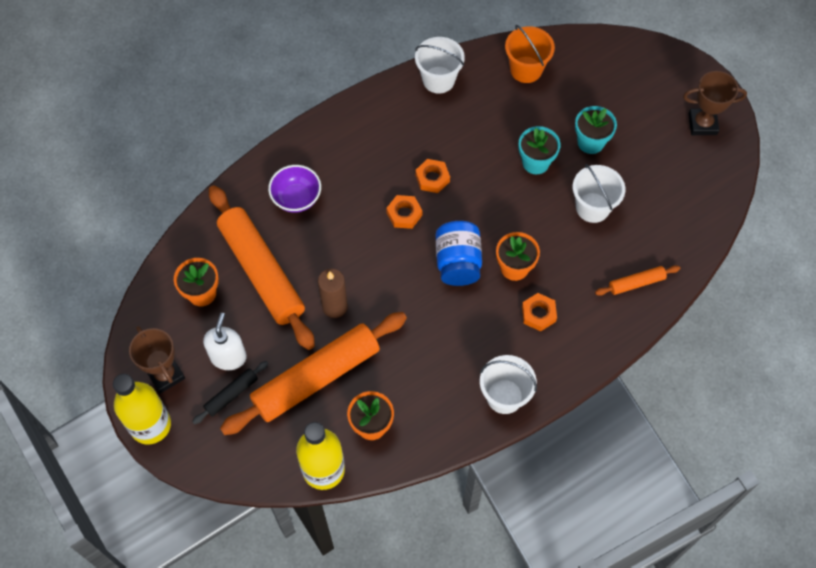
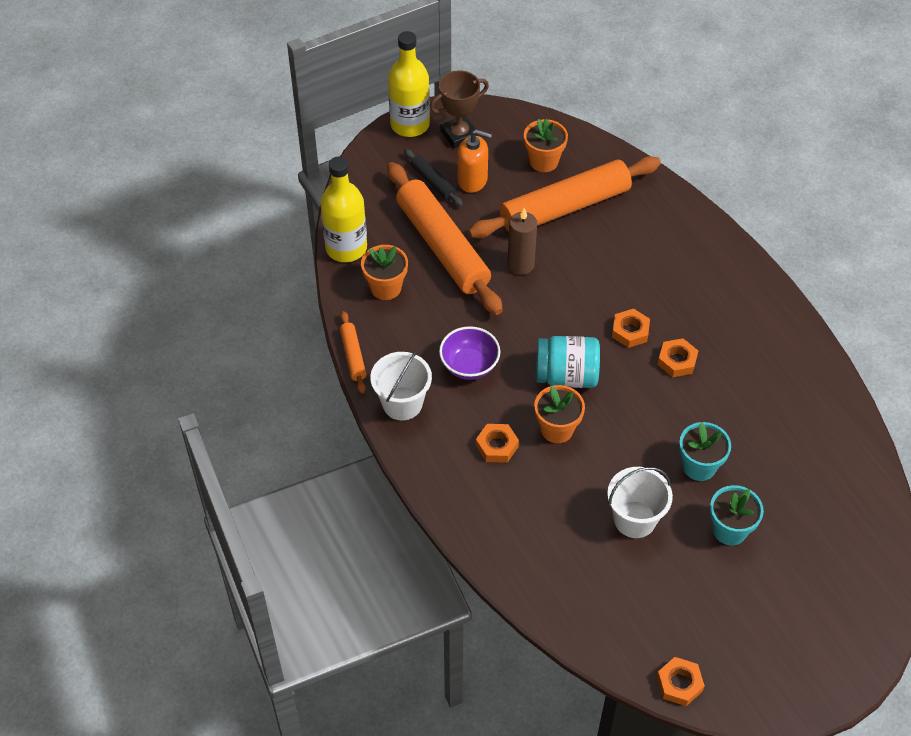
camera: 95 degrees right, 10 degrees down
(228, 357) = (472, 180): white soap dispenser -> orange soap dispenser
(296, 198) = (652, 238): purple bowl -> purple bowl (469, 366)
(438, 80) = (816, 378): white bucket -> none
(458, 262) = (566, 376): blue jar -> turquoise jar
(526, 69) = (838, 472): orange bucket -> none
(636, 283) = (529, 551): orange rolling pin -> orange rolling pin (353, 356)
(702, 124) = (761, 668): brown trophy -> none
(727, 176) = (679, 684): none -> orange nut

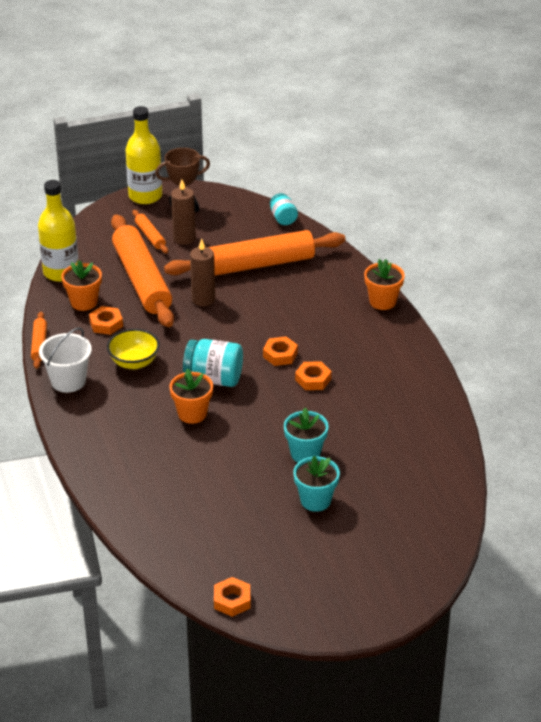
camera: 10 degrees right, 15 degrees down
(433, 182) = (150, 236): black rolling pin -> orange rolling pin
(469, 366) = (134, 362): purple bowl -> yellow bowl
(472, 180) = (184, 238): orange soap dispenser -> brown candle
(497, 446) = (137, 419): orange nut -> orange nut (106, 324)
(543, 161) = (249, 232): orange flower pot -> orange flower pot (382, 301)
(576, 137) = (283, 218): none -> turquoise jar
(634, 519) = (236, 483): white bucket -> none

